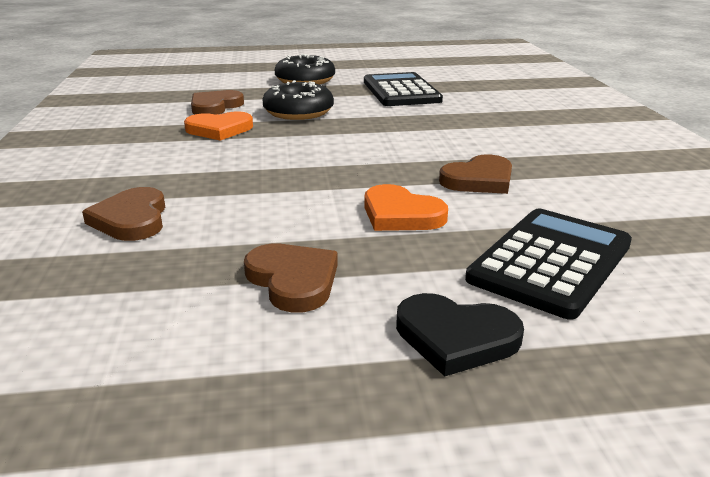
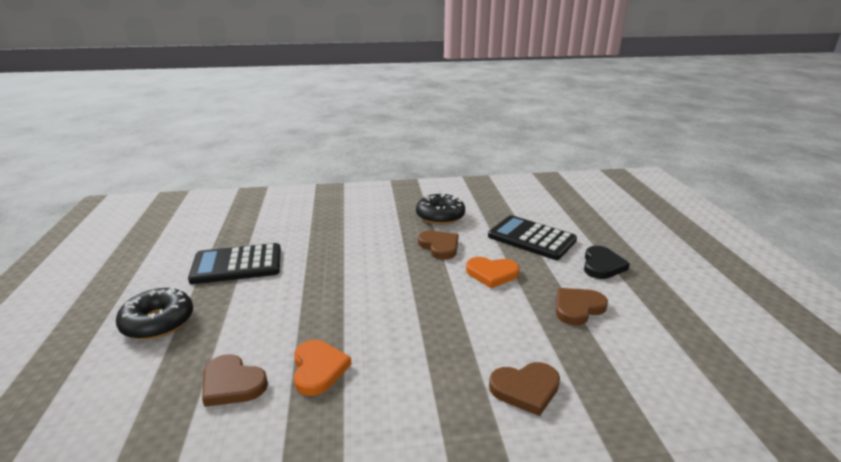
camera: 90 degrees left, 0 degrees up
(298, 112) = (278, 321): black donut -> black donut (440, 216)
(401, 214) = (492, 274): orange heart -> orange heart turned 60 degrees clockwise

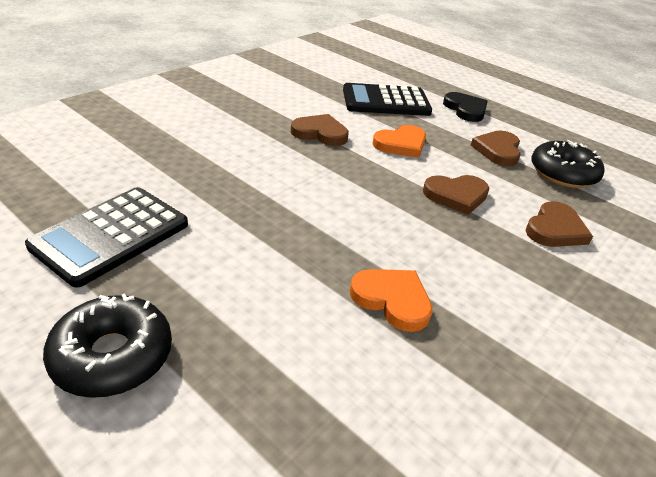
camera: 45 degrees left, 10 degrees up
(232, 384) = (333, 365): brown heart -> brown heart (456, 196)
(440, 216) = (275, 101): black donut -> black donut (563, 173)

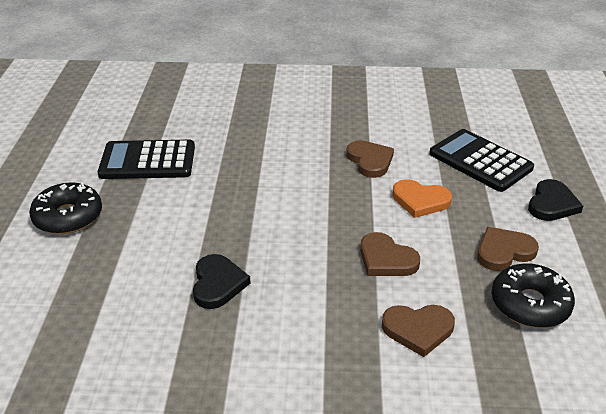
camera: 55 degrees right, 0 degrees up
(392, 300) = (218, 284): orange heart -> black heart

